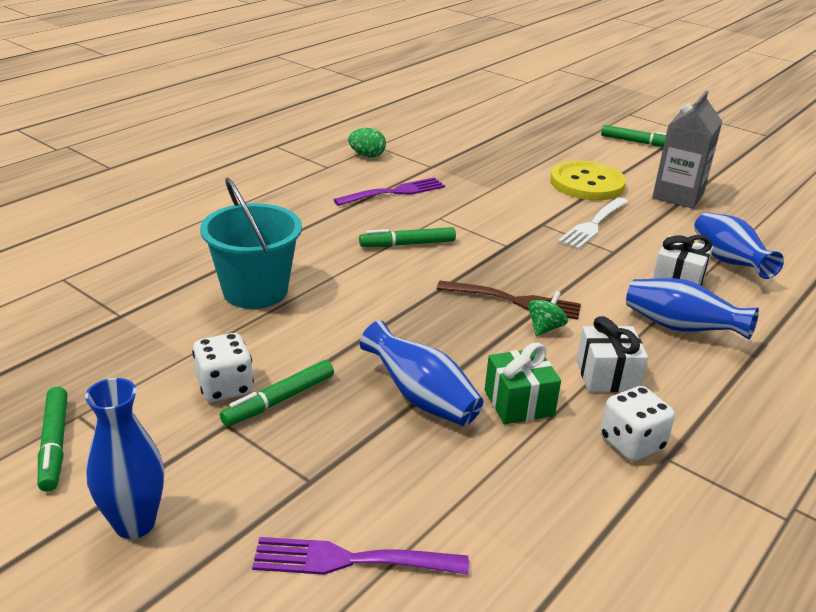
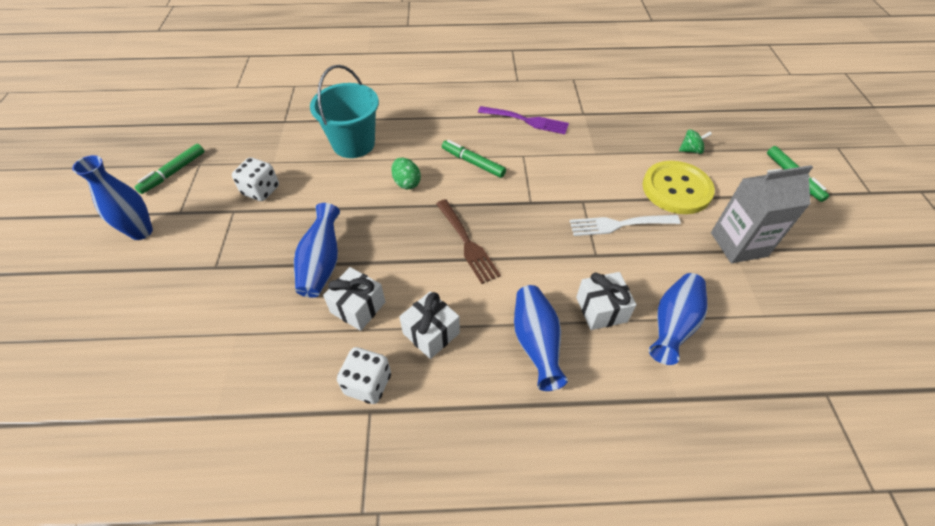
camera: 50 degrees right, 20 degrees up
(279, 400) = (268, 215): green marker -> none
(351, 560) = (168, 319): purple fork -> none
(367, 155) = (555, 83): green egg -> green egg (406, 183)
(519, 403) = (358, 307): green gift -> white gift
(545, 328) = (452, 274): green spinning top -> green spinning top (690, 150)

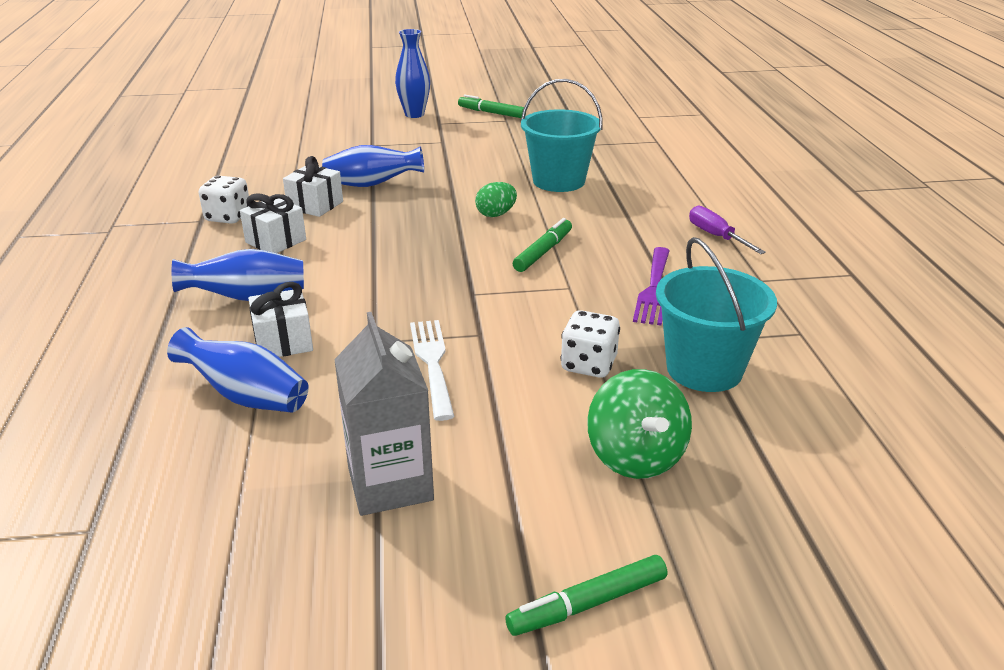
camera: 85 degrees right, 20 degrees down
(261, 190) = (472, 148): white dice -> white dice (588, 365)
(461, 86) = (716, 236): none -> purple screwdriver
(467, 243) = (398, 254): brown fork -> none
(611, 116) = (704, 369): none -> turquoise bucket
(676, 189) = (520, 427): yellow button -> none
(690, 150) = (635, 457): green spinning top -> green spinning top, size x1.93

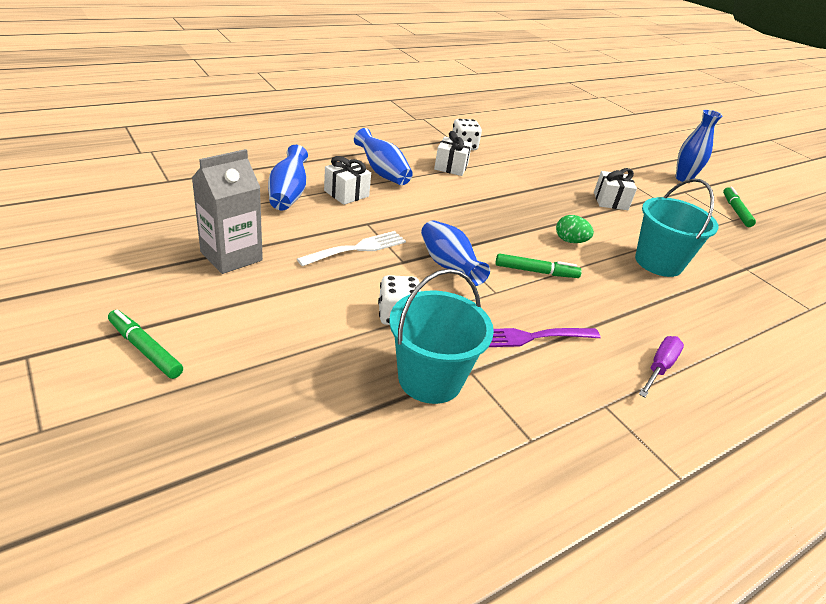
camera: 60 degrees right, 5 degrees up
(315, 205) = (506, 170): white gift -> white gift (610, 201)
(372, 185) = (556, 183): blue vase -> blue vase (448, 266)
(635, 457) = (298, 353): green spinning top -> none

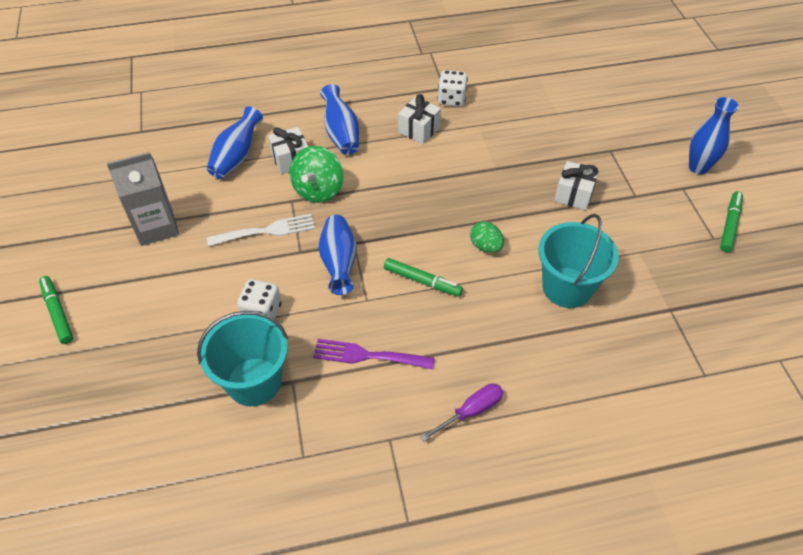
camera: 25 degrees right, 15 degrees up
(389, 213) = (318, 190): none -> green spinning top

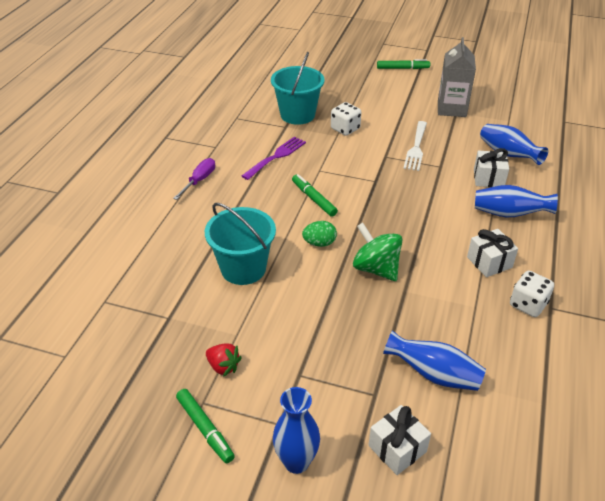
camera: 120 degrees right, 10 degrees down
(318, 190) = (443, 181): green spinning top -> green spinning top (376, 268)
(339, 263) = (361, 169): blue vase -> blue vase (433, 374)
(422, 281) = (314, 199): green marker -> green marker turned 90 degrees clockwise
(470, 412) = (199, 180): purple screwdriver -> purple screwdriver turned 150 degrees counterclockwise
(573, 195) = (334, 327): white gift -> white gift (397, 448)
(675, 243) = (223, 366): none -> red strawberry

